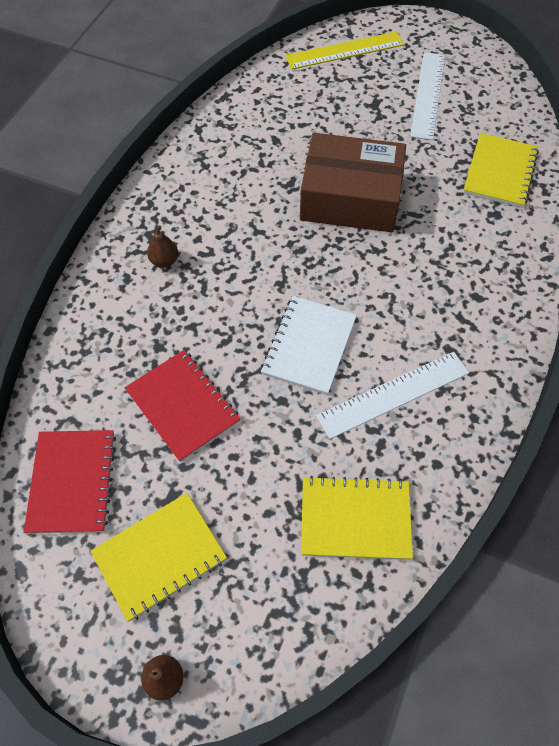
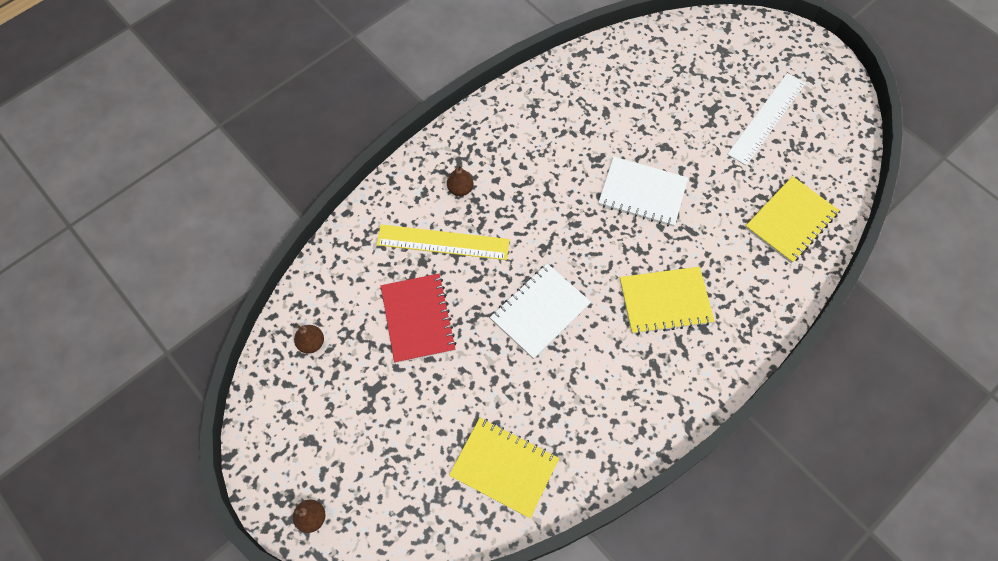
camera: 25 degrees right, 5 degrees up
(72, 482) = (311, 343): red notebook -> brown pear
(159, 556) = (348, 428): yellow notebook -> yellow notebook (665, 301)
(345, 51) = (713, 44): yellow ruler -> yellow ruler (443, 242)
(350, 198) = (642, 193): brown box -> white notebook
(393, 394) = (586, 381): white ruler -> none

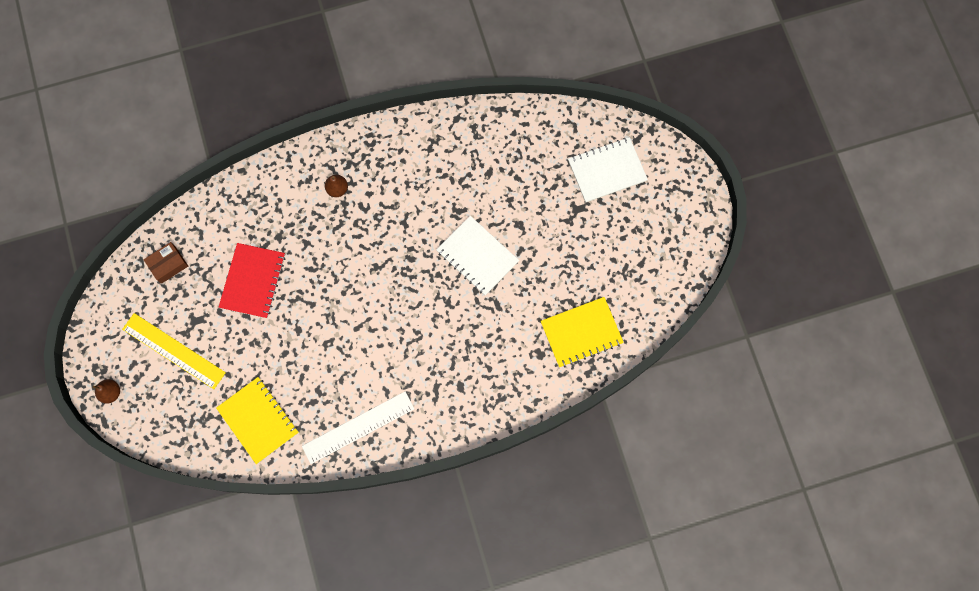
camera: 25 degrees right, 10 degrees up
(311, 343) = (168, 265): brown pear -> brown box
(443, 242) = (301, 228): yellow ruler -> yellow ruler (173, 351)
(540, 311) = (345, 317): white notebook -> white notebook (607, 171)
(665, 301) = (443, 352): yellow notebook -> none
(767, 118) = (618, 237): white ruler -> white ruler (358, 427)

